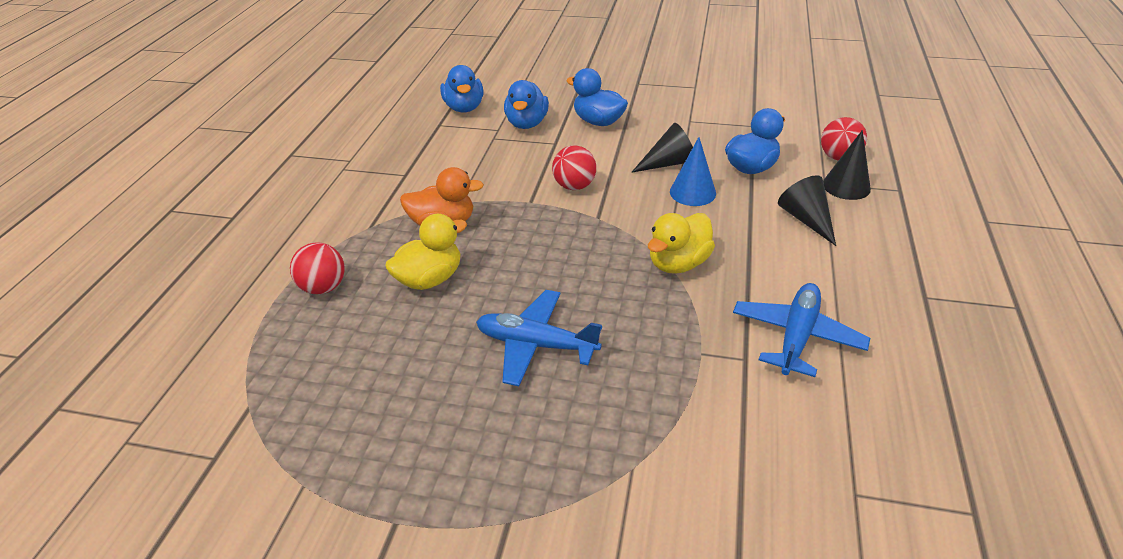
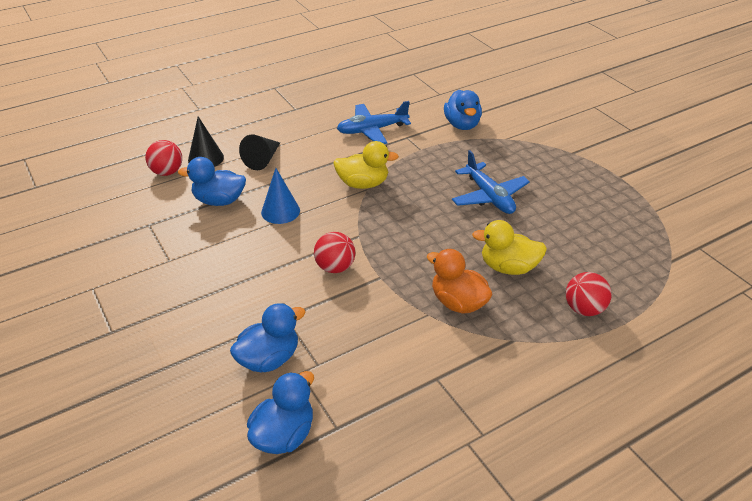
camera: 135 degrees left, 0 degrees up
(598, 121) = (220, 312): blue duck -> blue duck (462, 125)
(668, 163) = (252, 239): black cone -> none

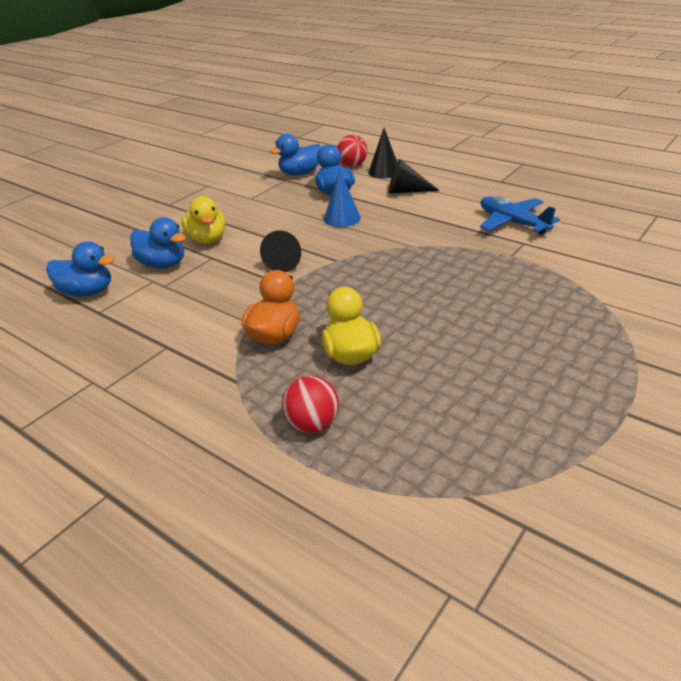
camera: 70 degrees right, 5 degrees down
(335, 267) = (285, 261): red ball -> black cone
(363, 184) = (417, 242): yellow duck -> yellow duck (207, 239)
(462, 125) = (592, 267): blue duck -> blue duck (300, 173)
(489, 196) = (468, 315): blue plane -> none

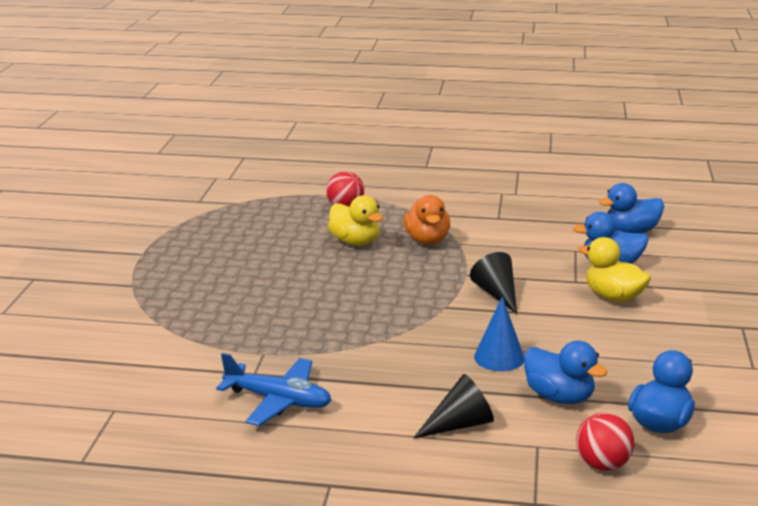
camera: 150 degrees right, 10 degrees down
(384, 172) = (534, 461): black cone -> none

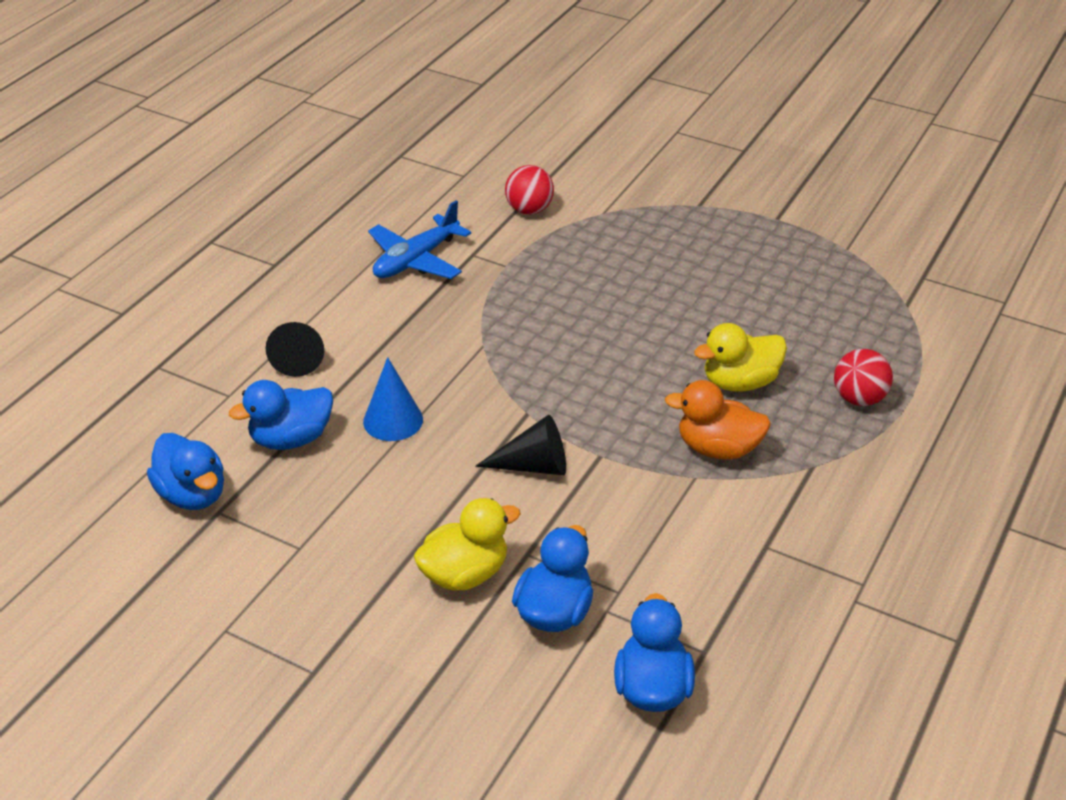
camera: 110 degrees right, 15 degrees up
(602, 464) = (169, 427): red ball -> red ball (529, 210)

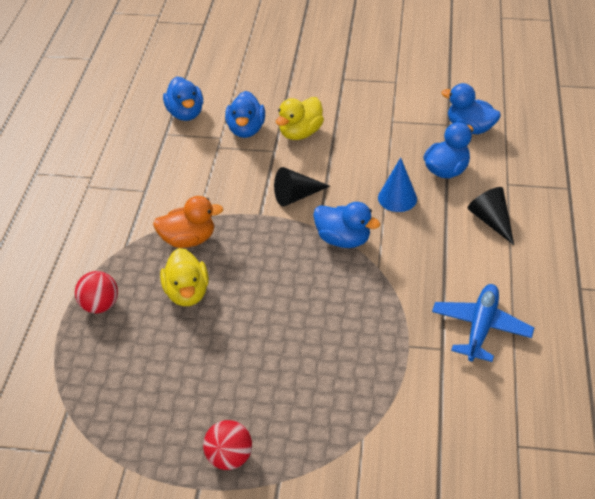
camera: 160 degrees right, 5 degrees up
(504, 388) = (343, 239): none -> blue duck
(529, 210) = (429, 418): red ball -> red ball (229, 457)
(740, 382) = (187, 293): yellow duck -> yellow duck turned 120 degrees clockwise

